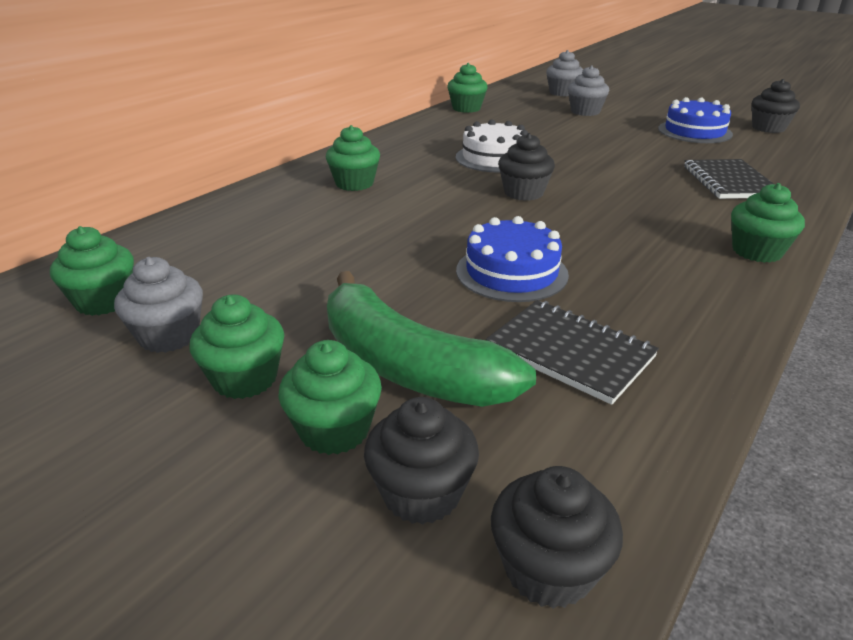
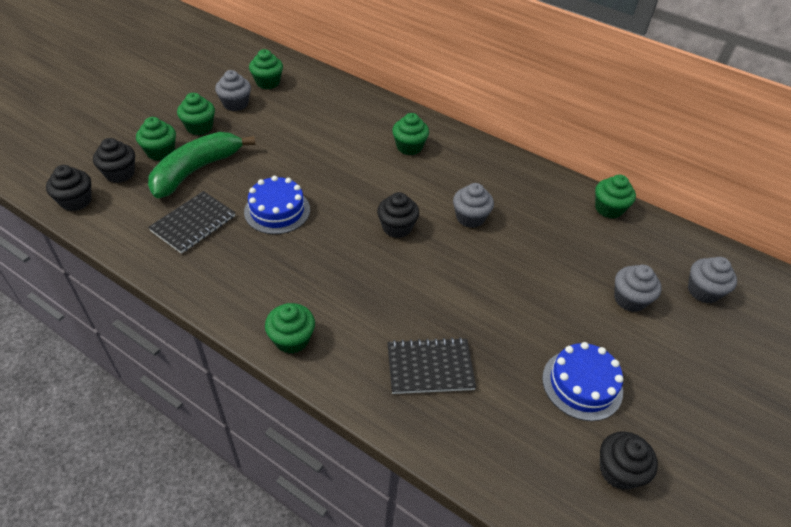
camera: 85 degrees right, 15 degrees up
(494, 158) = (470, 218): white cake -> grey cupcake

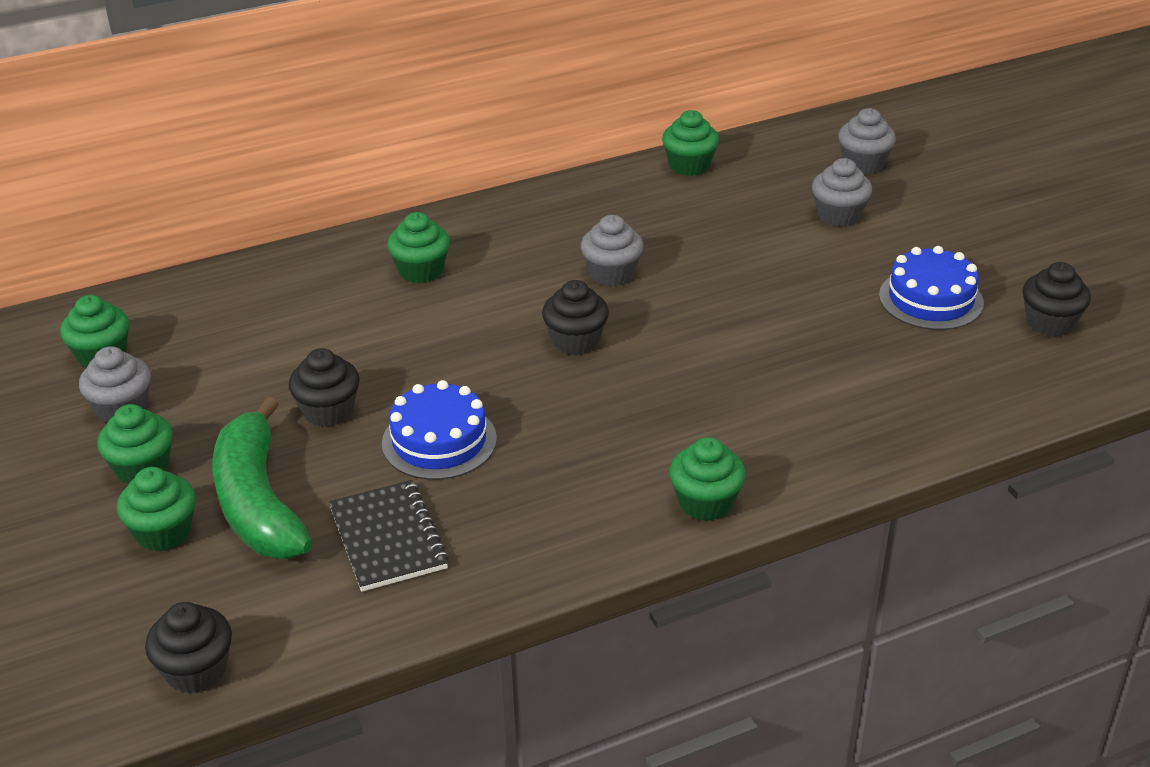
camera: 55 degrees left, 10 degrees down
(120, 173) = (173, 597): black cupcake -> black cupcake (328, 411)
(430, 367) = (833, 400): black notebook -> none

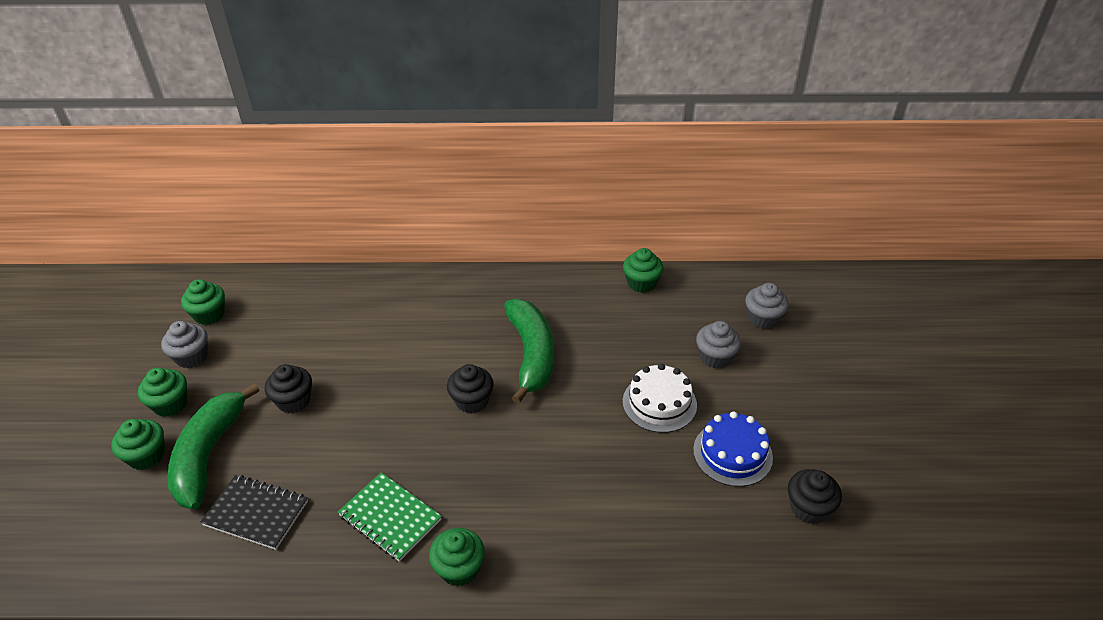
camera: 25 degrees right, 5 degrees up
(196, 671) = (88, 567): black cupcake -> none
(388, 538) = (256, 513): black notebook -> black notebook turned 75 degrees counterclockwise
(421, 271) = (420, 313): green cupcake -> none
(439, 441) = (337, 449): blue cake -> none
(574, 484) = (390, 517): none -> green notebook
(611, 273) = (531, 354): grey cupcake -> green banana
(809, 277) = (659, 403): none -> white cake

